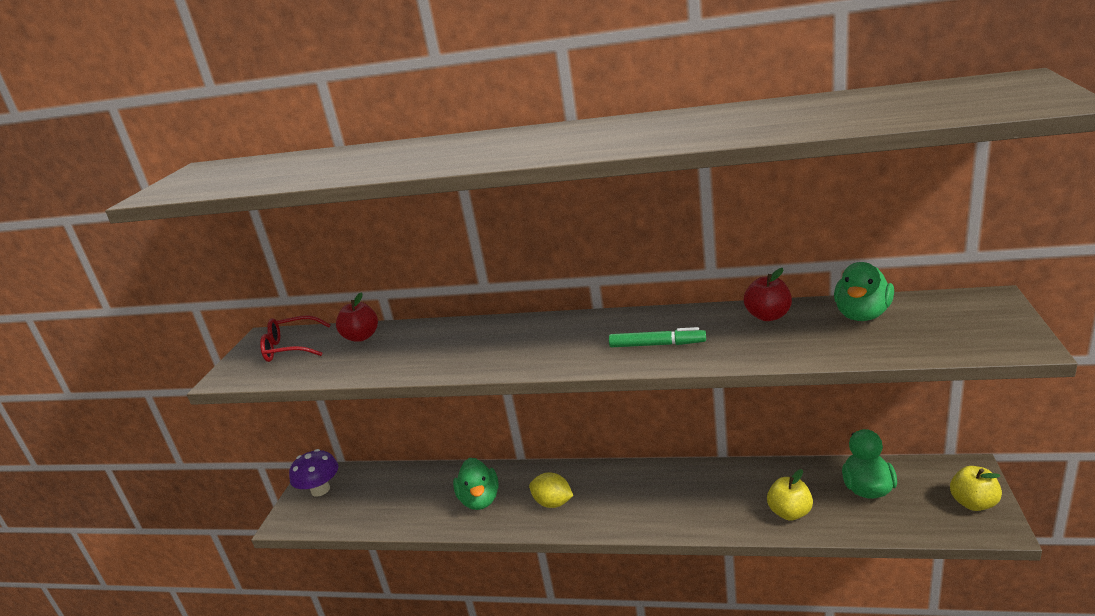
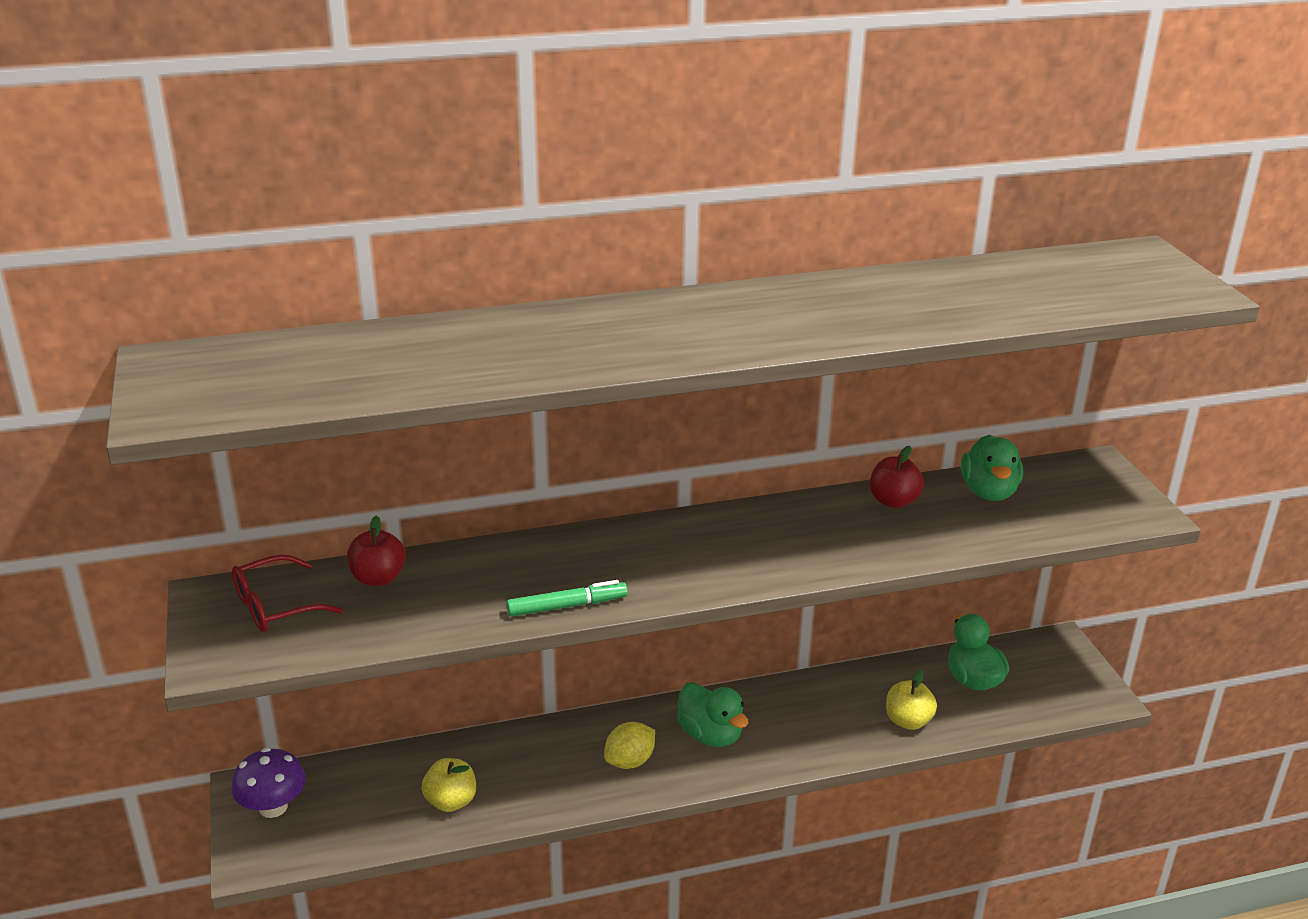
camera: 30 degrees left, 5 degrees up
(480, 500) = (529, 776): green duck -> green duck (710, 735)
(553, 503) = (630, 761): yellow lemon -> yellow lemon turned 45 degrees counterclockwise
(657, 345) = (794, 549): green marker -> green marker (567, 606)
(973, 503) = (1077, 678): yellow apple -> yellow apple (451, 801)

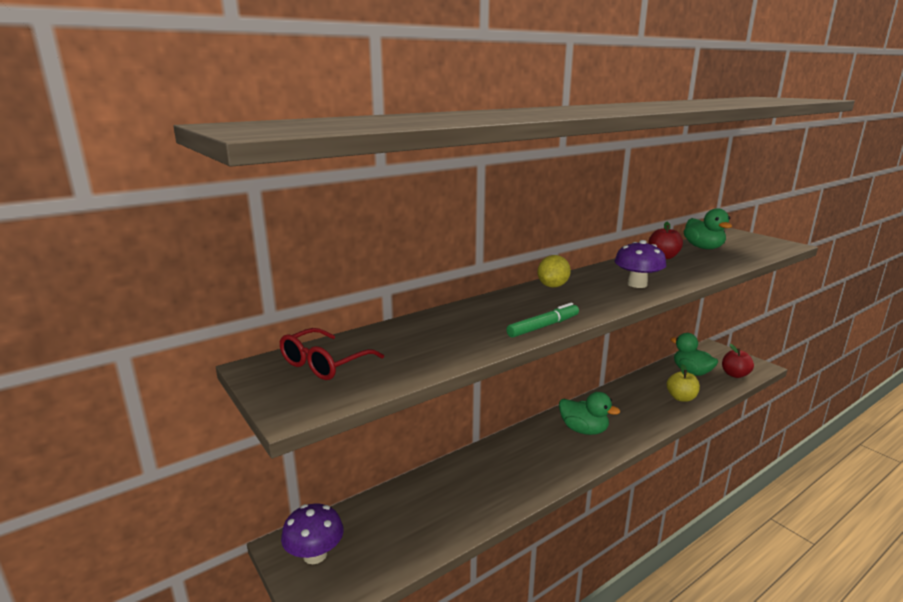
camera: 20 degrees left, 10 degrees down
(378, 578) = (392, 335): red apple -> red apple (735, 374)
(451, 801) = (450, 512): yellow apple -> none
(630, 761) = (549, 456): yellow lemon -> yellow lemon (553, 286)
(779, 554) = (637, 284): none -> purple mushroom

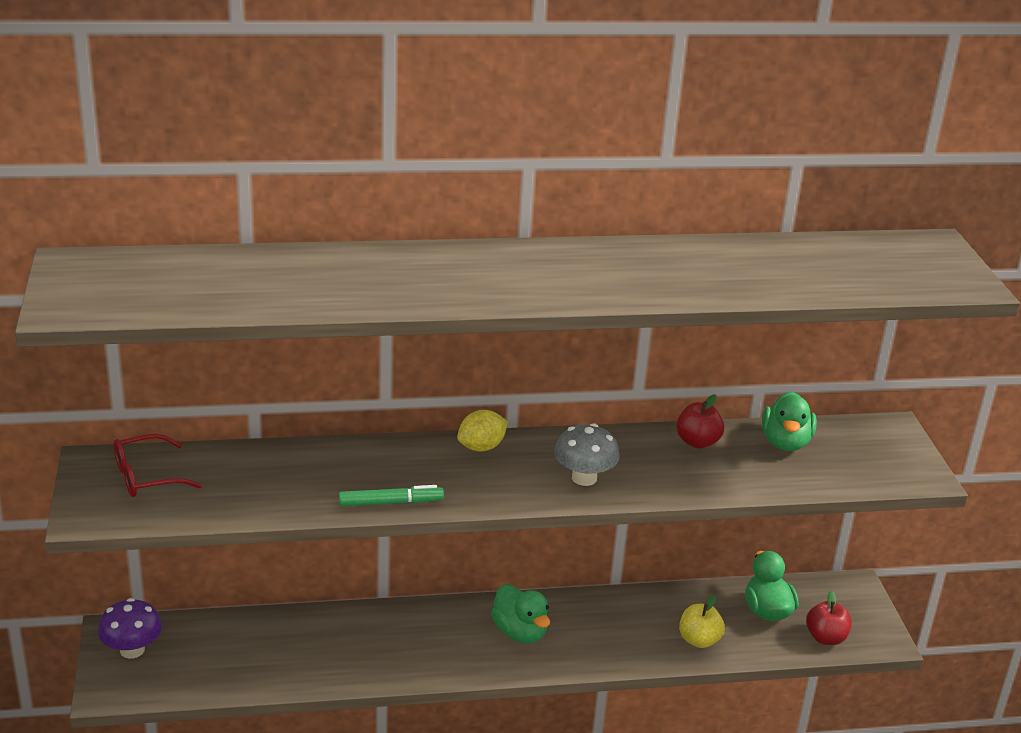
camera: 25 degrees right, 10 degrees up
(637, 284) = (584, 478): purple mushroom -> grey mushroom

